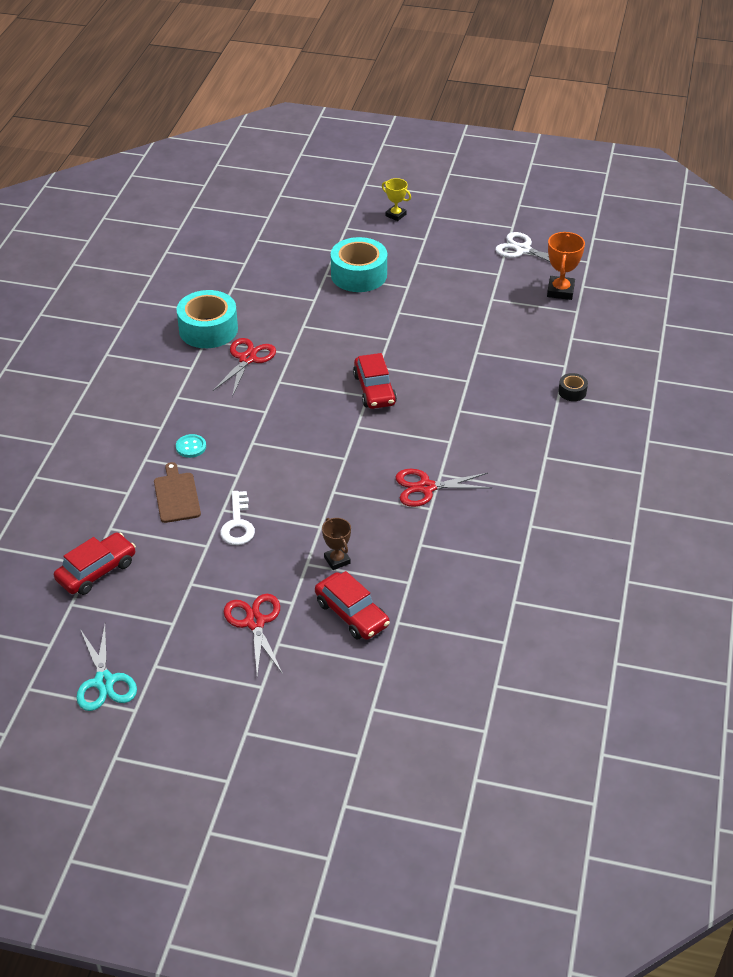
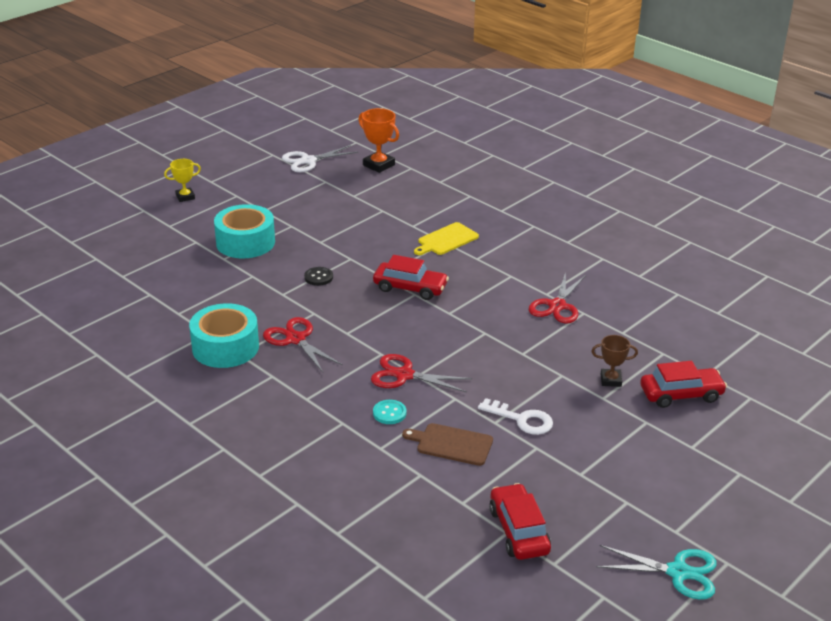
camera: 60 degrees left, 10 degrees down
(255, 622) = (657, 451): red scissors -> red scissors (404, 375)
(344, 334) = (318, 277): none -> black button
(472, 381) = (446, 240): none -> yellow cutting board
(572, 392) = (503, 204): black tape -> none

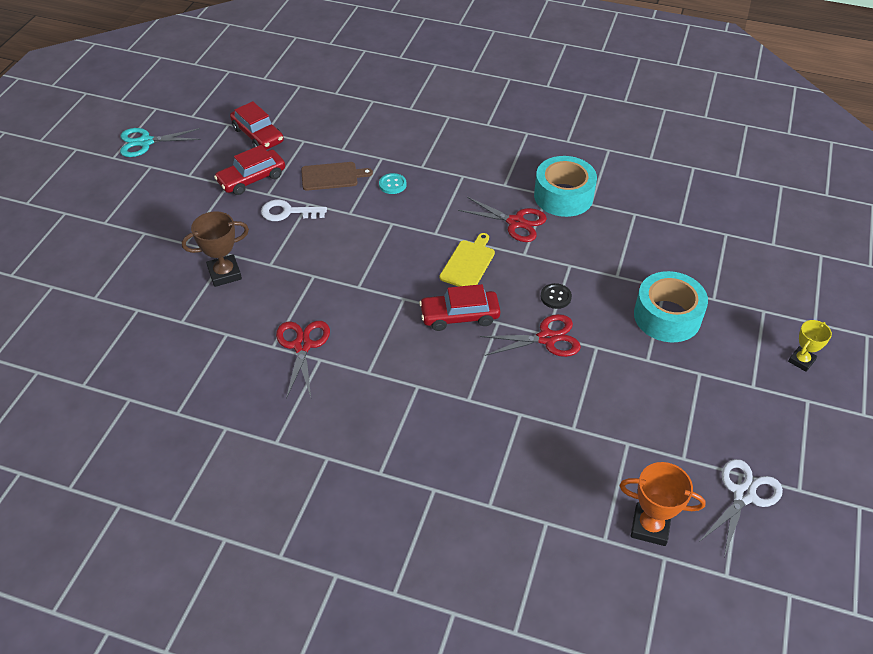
camera: 155 degrees right, 15 degrees up
(404, 375) = (402, 219): red scissors -> red scissors (547, 338)
(446, 240) = (467, 403): yellow cutting board -> yellow cutting board (468, 263)
(610, 380) = (224, 273): brown trophy -> brown trophy, size x1.53
(681, 394) = (158, 279): red car -> red car (251, 179)

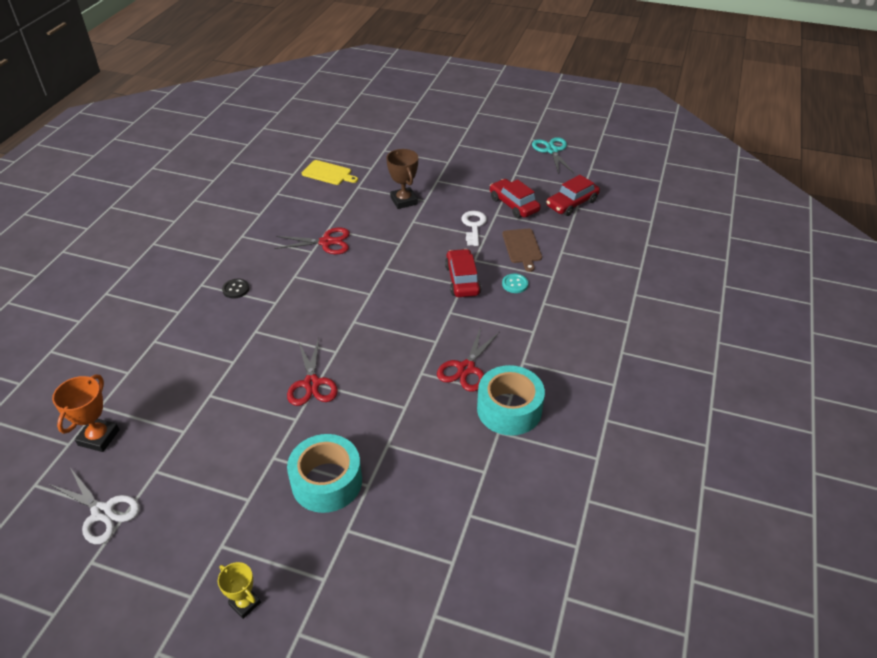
camera: 90 degrees right, 5 degrees down
(459, 316) = (346, 327): red car -> red car (462, 280)
(468, 263) = (410, 333): yellow cutting board -> yellow cutting board (328, 173)
(555, 297) = (362, 393): black button -> black button (236, 289)

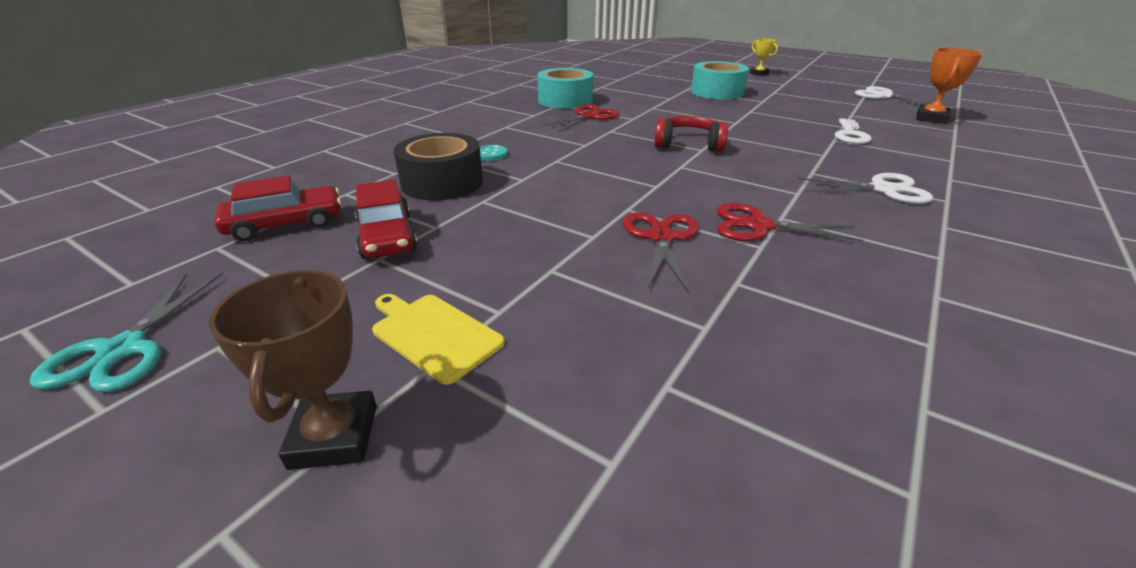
camera: 165 degrees left, 10 degrees down
(236, 289) = (883, 189): black button -> white scissors
(312, 383) = (741, 123): red scissors -> red scissors (661, 237)
(328, 173) = (802, 389): yellow cutting board -> yellow cutting board (433, 334)
(364, 327) = (688, 145): none -> red headphones
(404, 201) = (598, 275): brown trophy -> brown trophy (334, 436)
(462, 280) = (553, 164): red car -> none
(473, 226) = (489, 215): white key -> white key (850, 135)
(522, 247) = (442, 182): brown cutting board -> black tape

